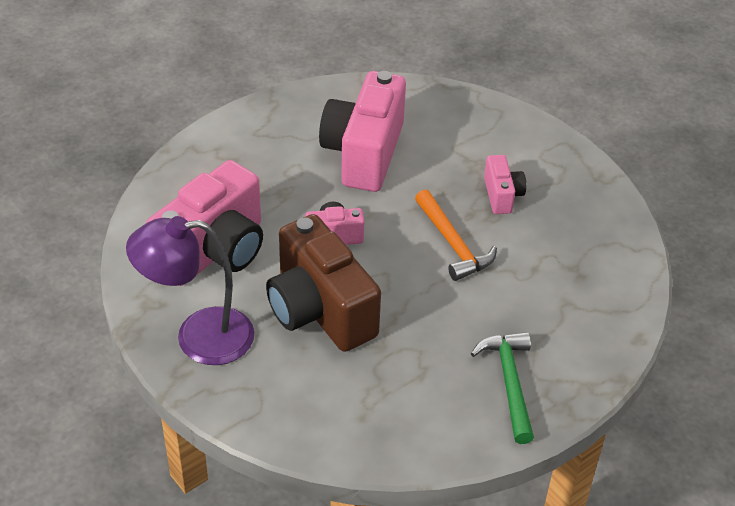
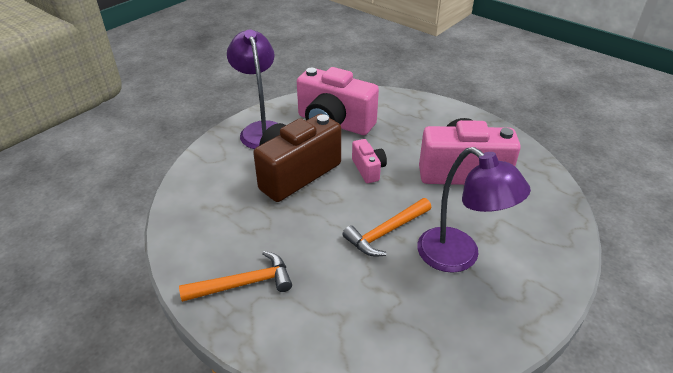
camera: 80 degrees right, 5 degrees down
(502, 195) = (459, 257): pink camera -> purple lamp
(509, 383) = (244, 283): green hammer -> orange hammer

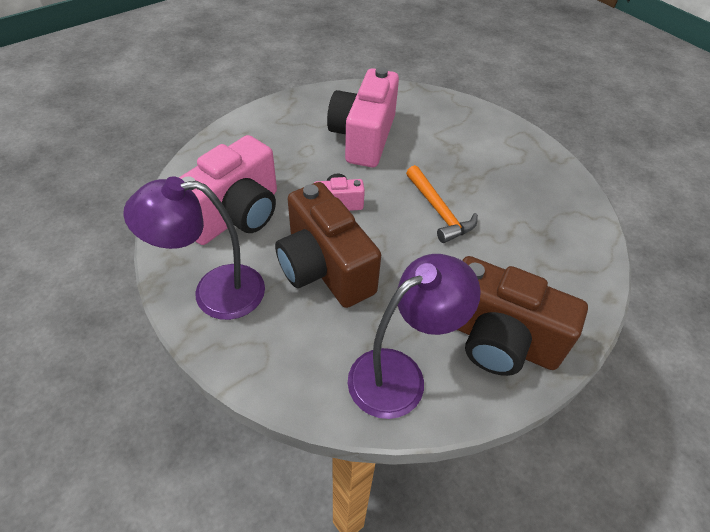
camera: 80 degrees left, 10 degrees up
(244, 283) = (498, 339): orange hammer -> brown camera
(459, 257) = (477, 172): purple lamp -> purple lamp (400, 374)

